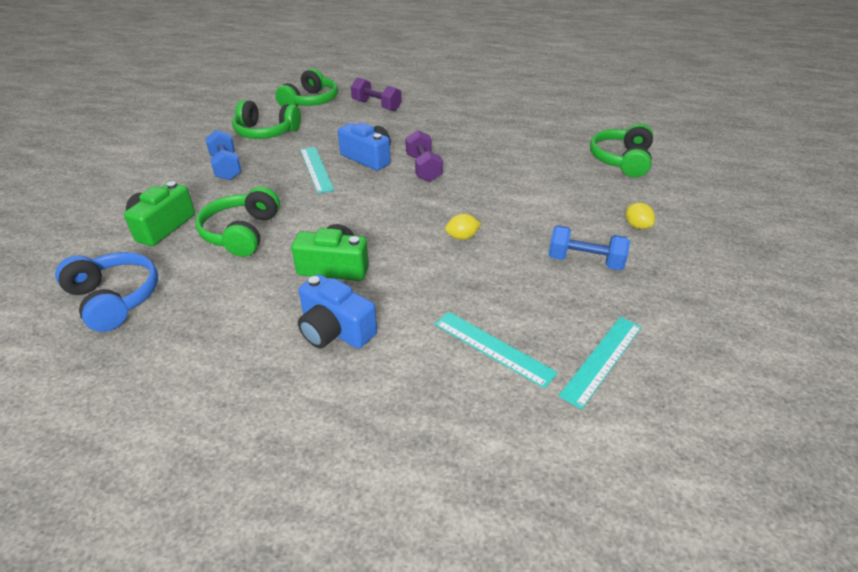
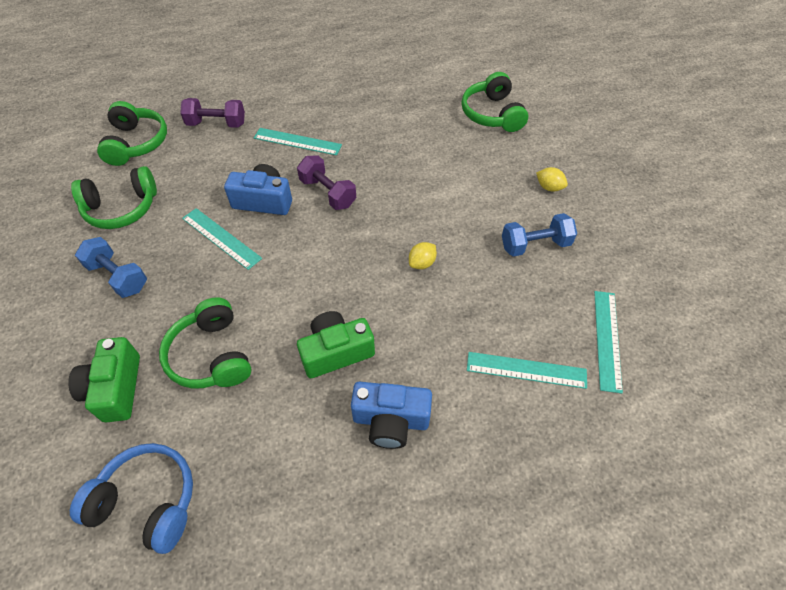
camera: 30 degrees left, 15 degrees up
(428, 131) = (297, 141): none -> turquoise ruler

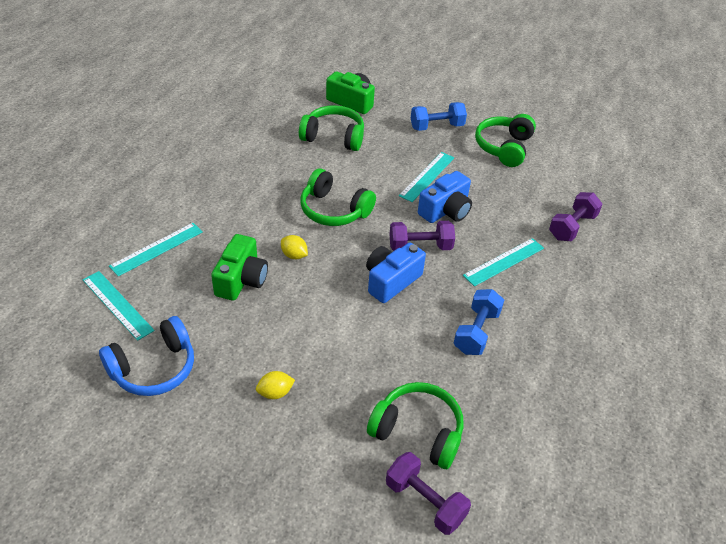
camera: 125 degrees right, 10 degrees down
(136, 143) = (580, 177): green headphones -> green headphones (334, 210)
(147, 502) = (274, 91): blue headphones -> blue headphones (154, 368)
(221, 238) = (427, 176): turquoise ruler -> turquoise ruler turned 45 degrees counterclockwise
(336, 352) = (276, 180): green camera -> green camera (241, 279)
(390, 420) = (207, 177): blue camera -> blue camera (391, 281)
(422, 263) = (294, 255): yellow lemon -> yellow lemon turned 45 degrees counterclockwise
(528, 92) = (425, 501): none -> purple dumbbell
(535, 245) = (232, 330): blue dumbbell -> blue dumbbell (476, 332)

